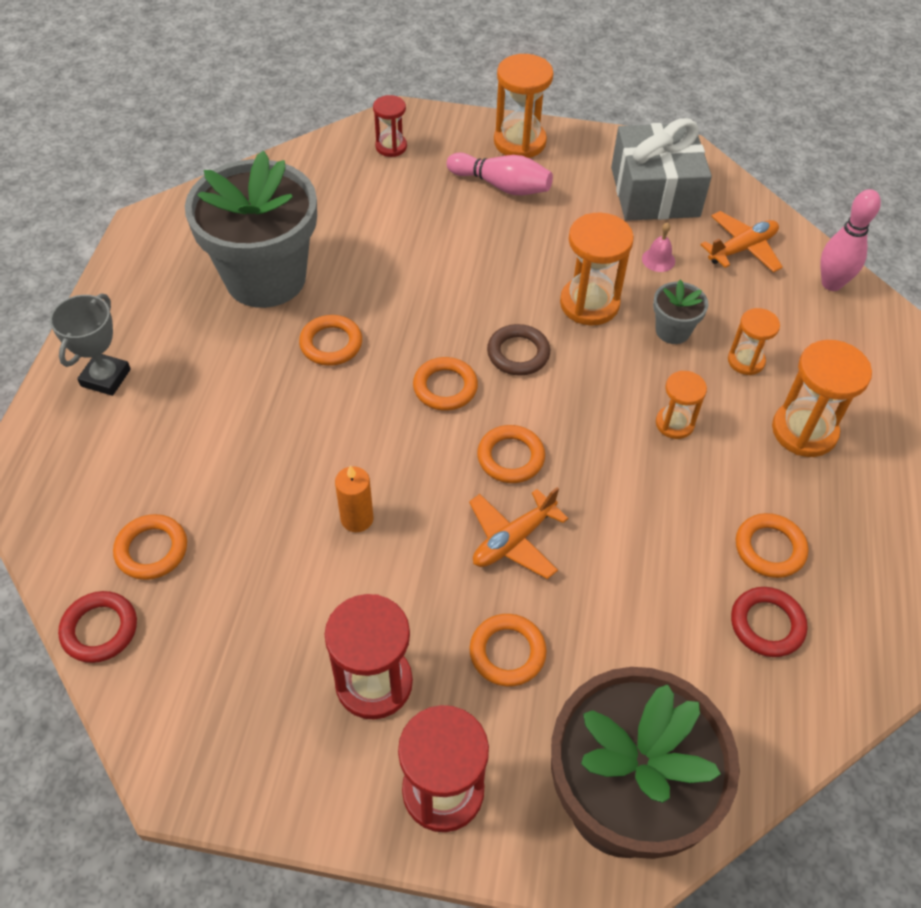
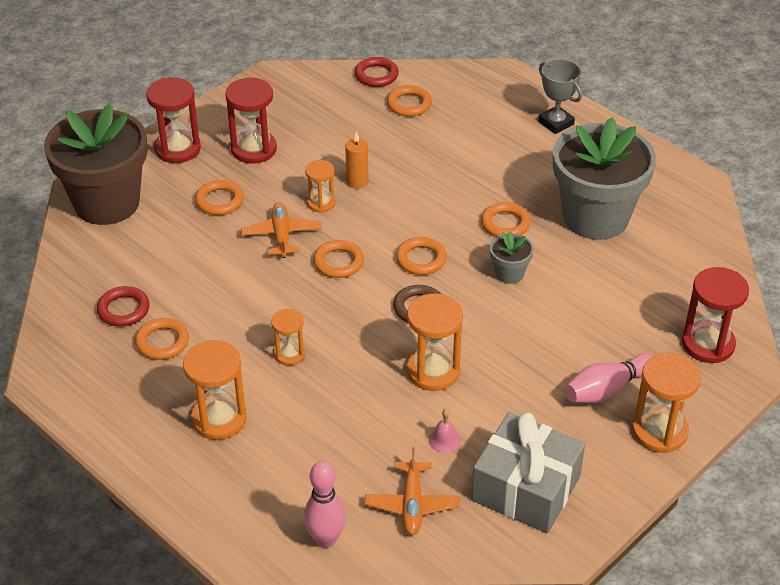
camera: 125 degrees right, 10 degrees down
(391, 147) = (708, 344): red hourglass -> red hourglass, size x1.68
(672, 331) = (367, 403): grey flower pot -> grey flower pot (509, 273)
(746, 361) = (303, 427): orange hourglass -> orange hourglass (321, 203)

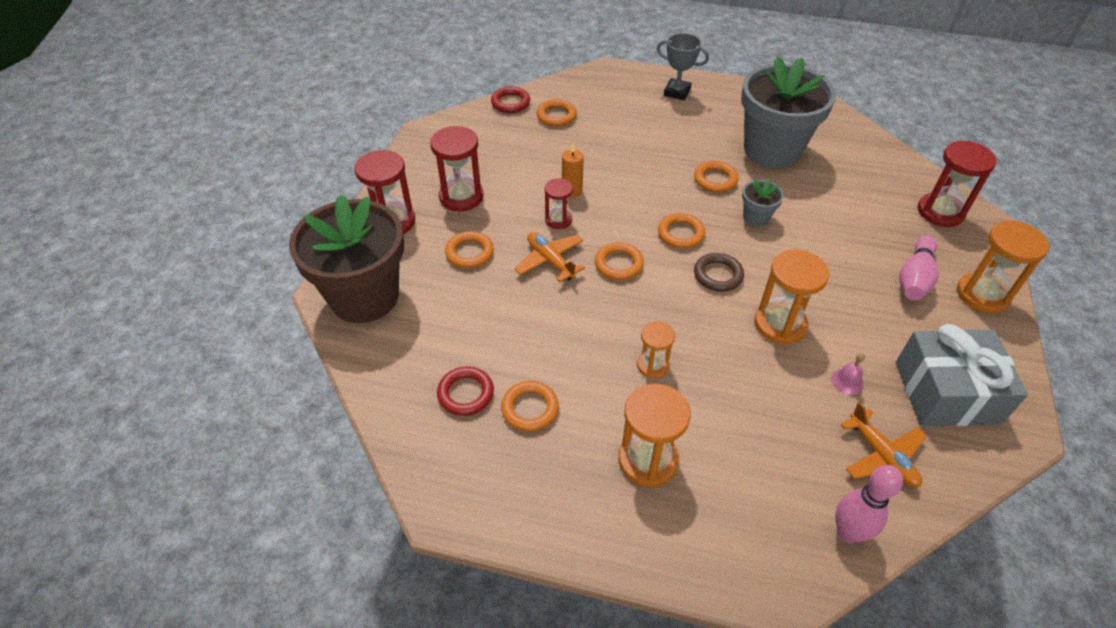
camera: 30 degrees left, 5 degrees up
(321, 203) = (558, 220): orange hourglass -> red hourglass

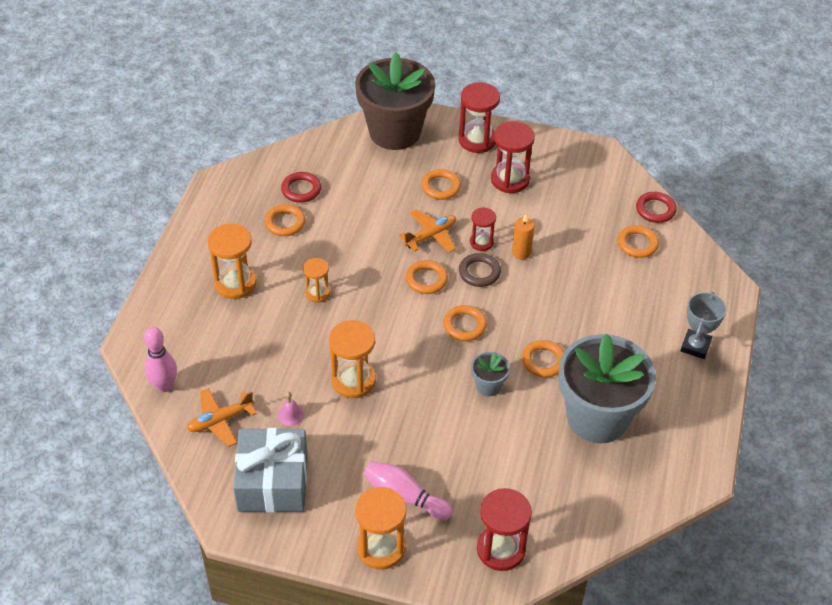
camera: 90 degrees right, 0 degrees up
(718, 275) = (412, 346): brown ring -> brown ring (479, 272)

